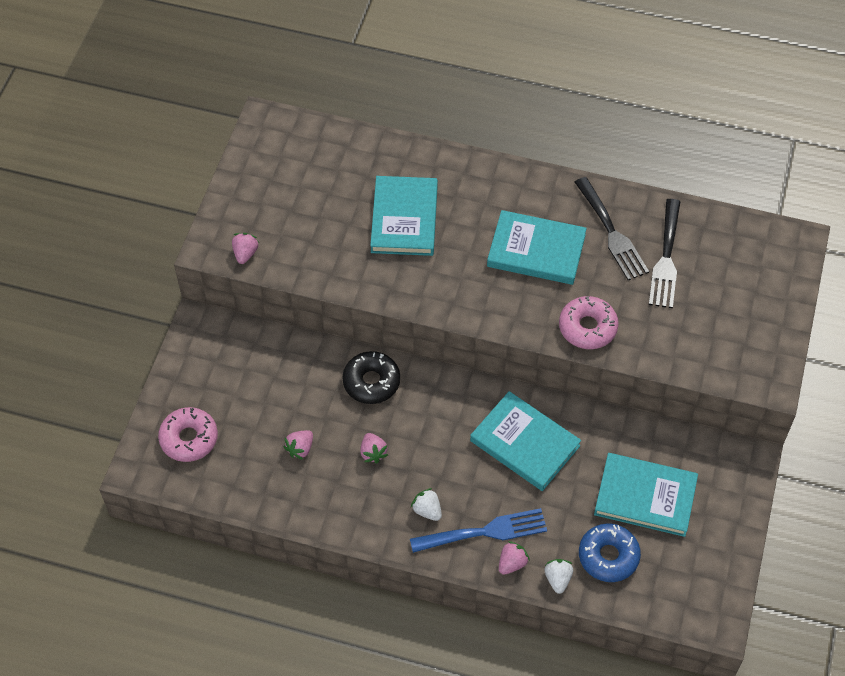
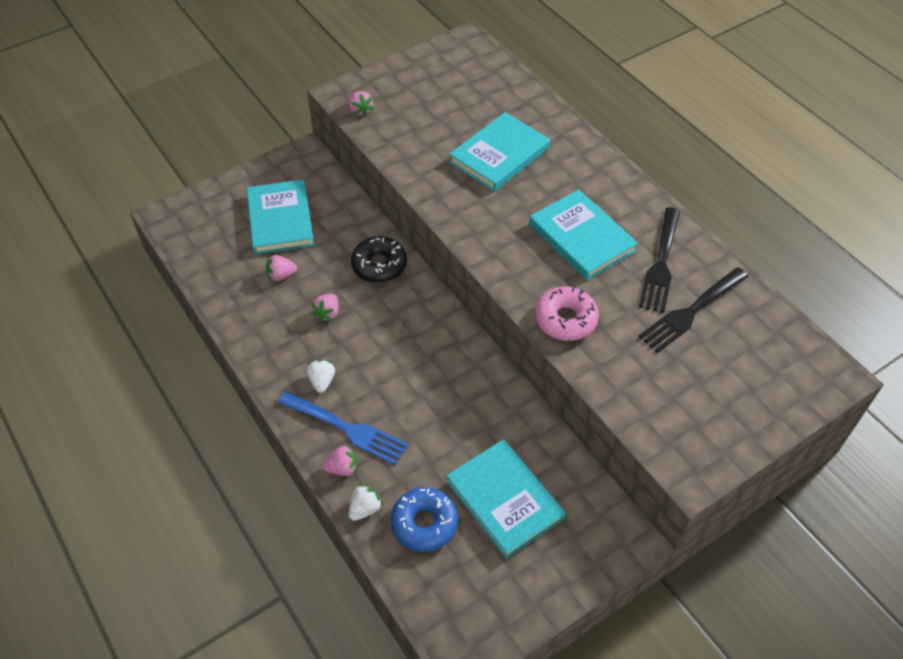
camera: 40 degrees right, 5 degrees down
(189, 438) = (218, 219): pink donut -> none
(245, 253) = (360, 111): pink strawberry -> pink strawberry turned 105 degrees clockwise
(524, 443) = (447, 387): turquoise book -> turquoise book (280, 220)

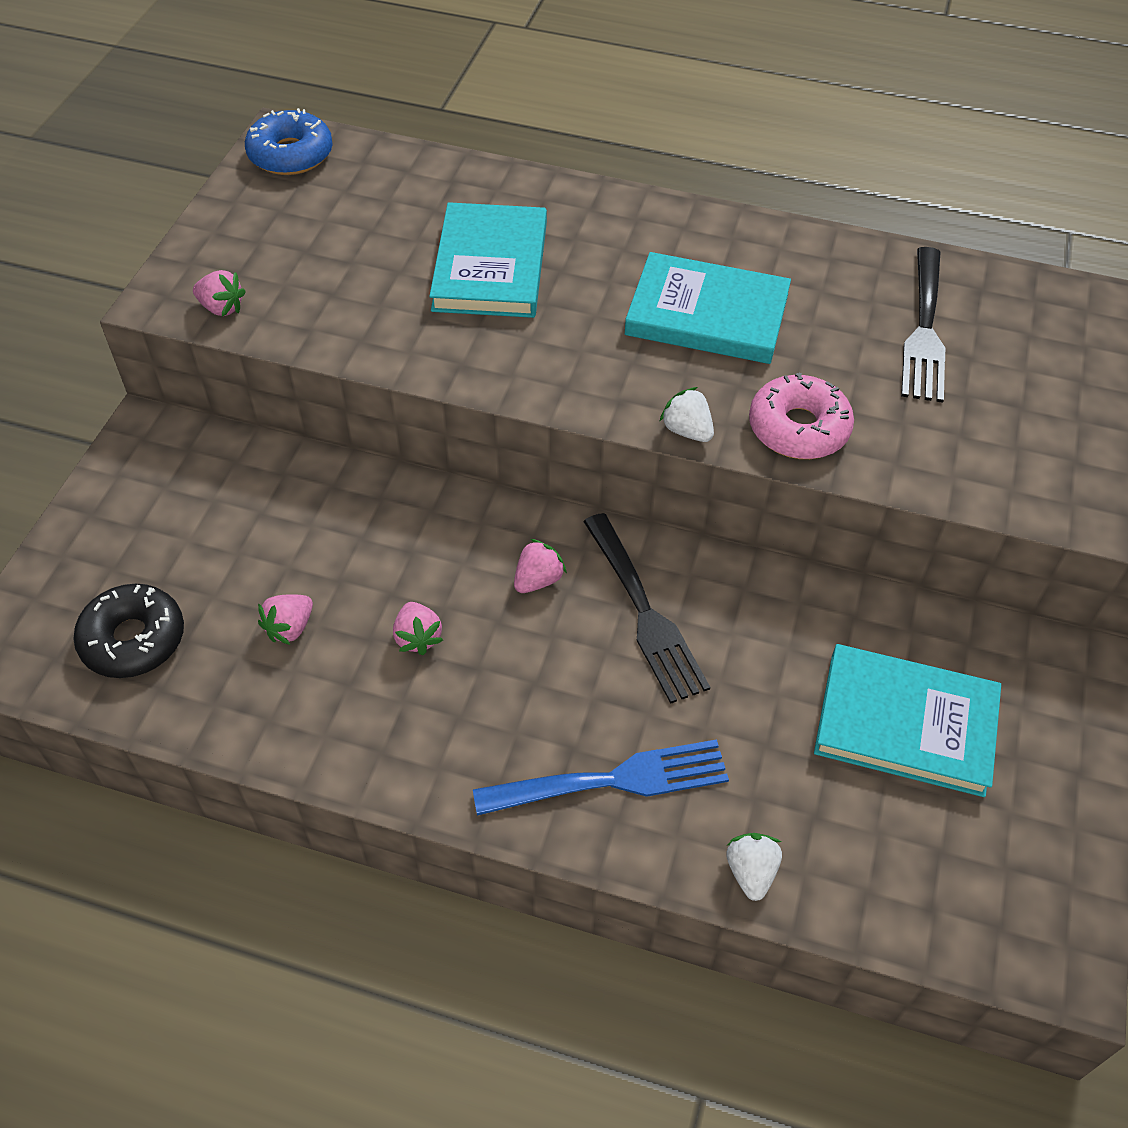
camera: 40 degrees left, 0 degrees up
(280, 220) = (205, 548): turquoise book -> none
(322, 381) = (508, 739): white strawberry -> white strawberry (687, 430)
(342, 468) = (663, 840): pink strawberry -> pink strawberry (538, 580)
(379, 265) = (424, 524): black donut -> black donut (133, 639)
(424, 523) = (844, 831): blue donut -> blue donut (291, 154)
(661, 263) = (831, 293): black fork -> black fork (644, 613)

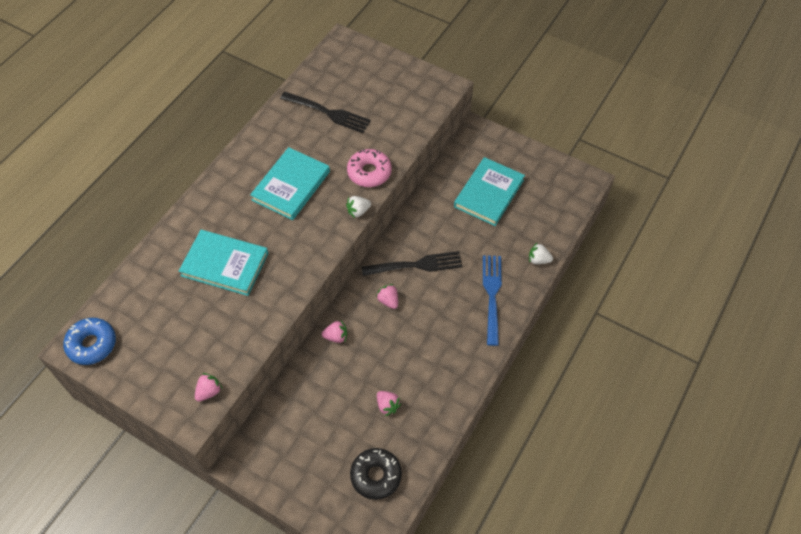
camera: 75 degrees left, 5 degrees up
(417, 638) = (406, 353): pink strawberry -> pink strawberry (336, 336)

